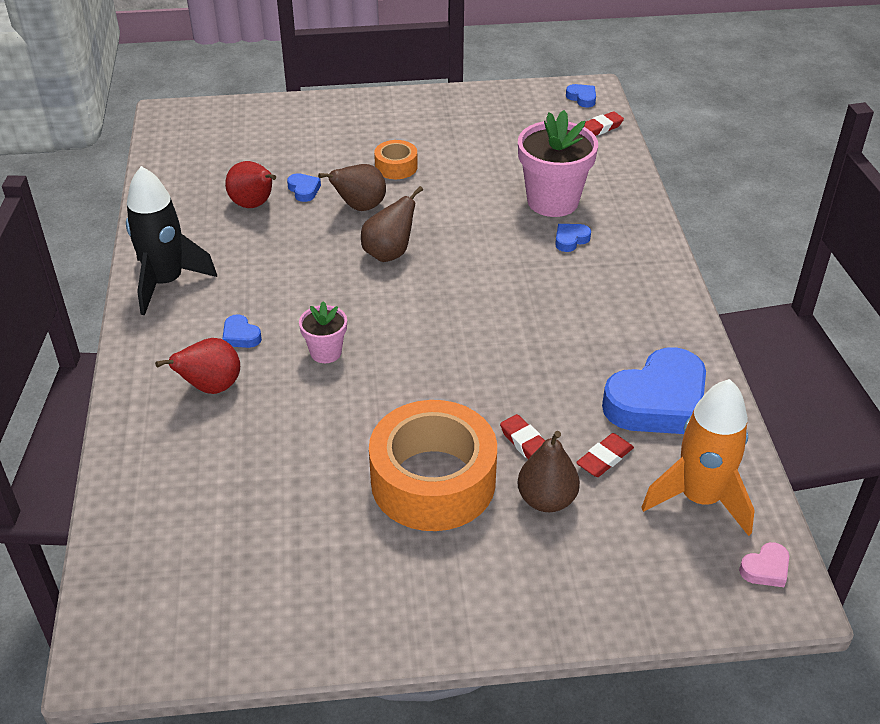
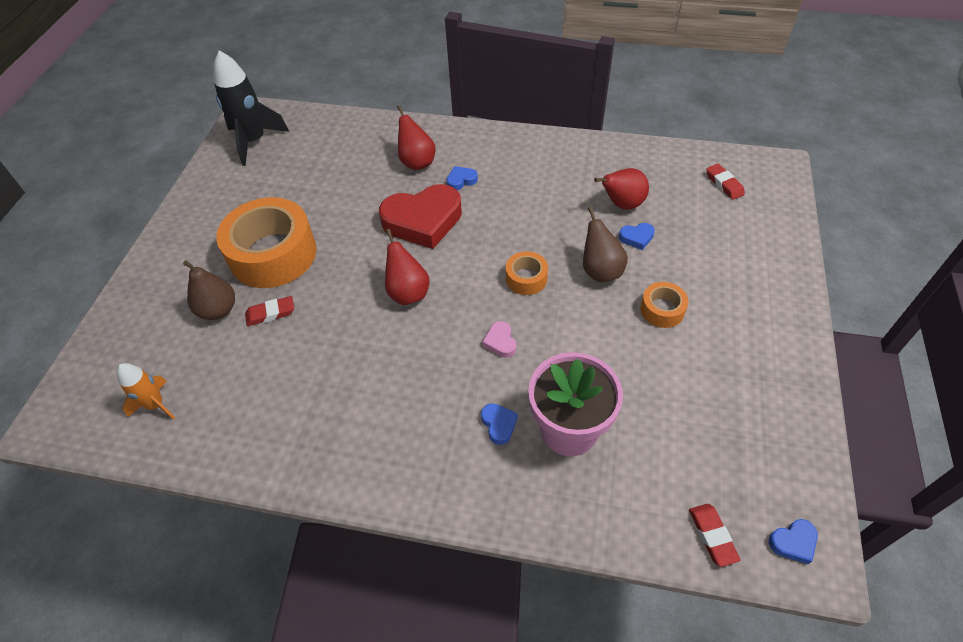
camera: 110 degrees right, 10 degrees up
(166, 282) = (535, 150): black rocket -> black rocket (254, 141)
(326, 352) = (423, 221): pink flower pot -> red heart
(389, 253) = (526, 278): brown pear -> orange tape
(445, 336) = (408, 293): none -> red pear
(604, 458) = (229, 357): red eraser -> red eraser (724, 184)
(658, 402) = (260, 416): blue heart -> none
(700, 499) = (156, 405): orange rocket -> orange rocket, size x0.57
(765, 569) = (74, 421): pink heart -> pink heart (500, 342)

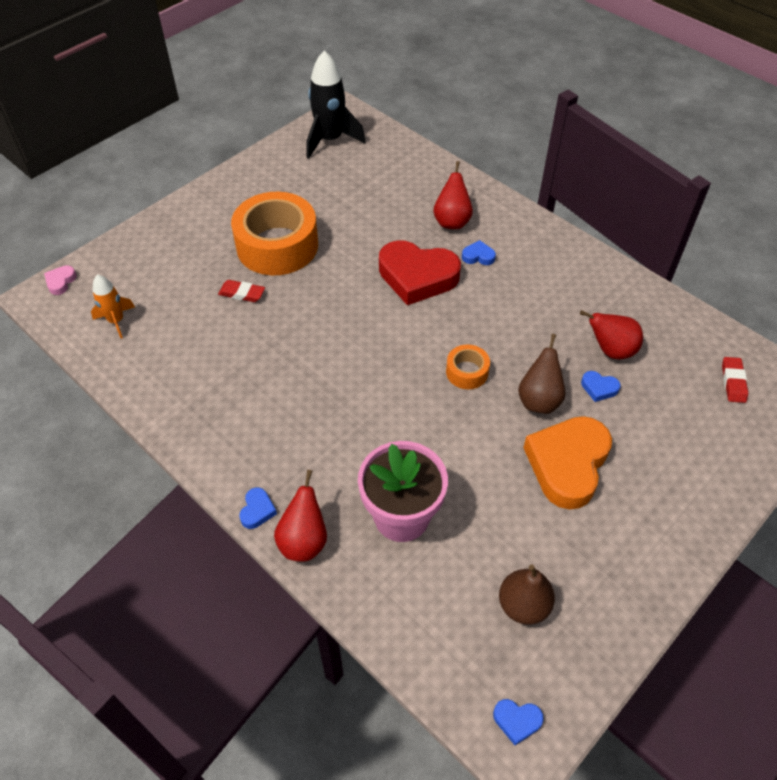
camera: 30 degrees right, 0 degrees up
(218, 310) = (206, 271): brown pear -> brown pear (523, 605)
(408, 293) = (358, 332): red pear -> red pear (304, 541)
(499, 424) = (348, 479): blue heart -> blue heart (257, 510)
(500, 342) = (402, 414): pink heart -> pink heart (60, 282)
(662, 310) = (567, 464): orange tape -> orange heart
(712, 536) = (451, 670): red eraser -> none

